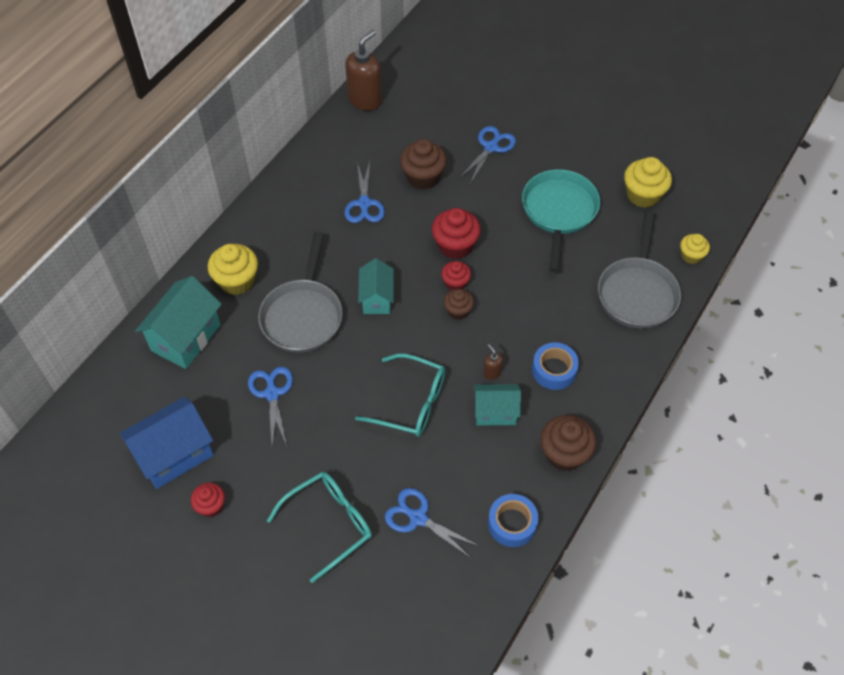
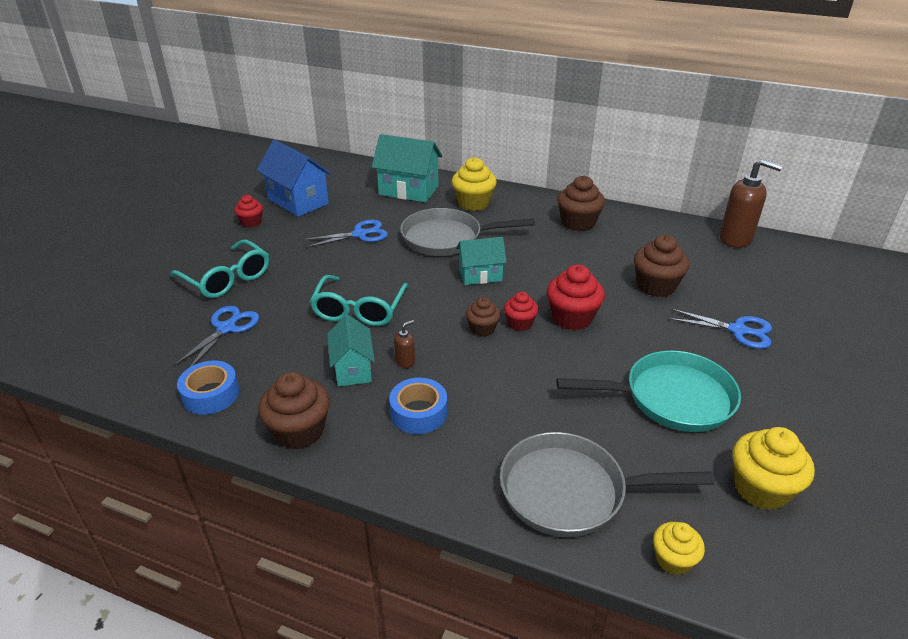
camera: 80 degrees right, 20 degrees down
(304, 202) = (578, 223): none -> brown cupcake
(364, 203) = (596, 254): blue scissors -> none

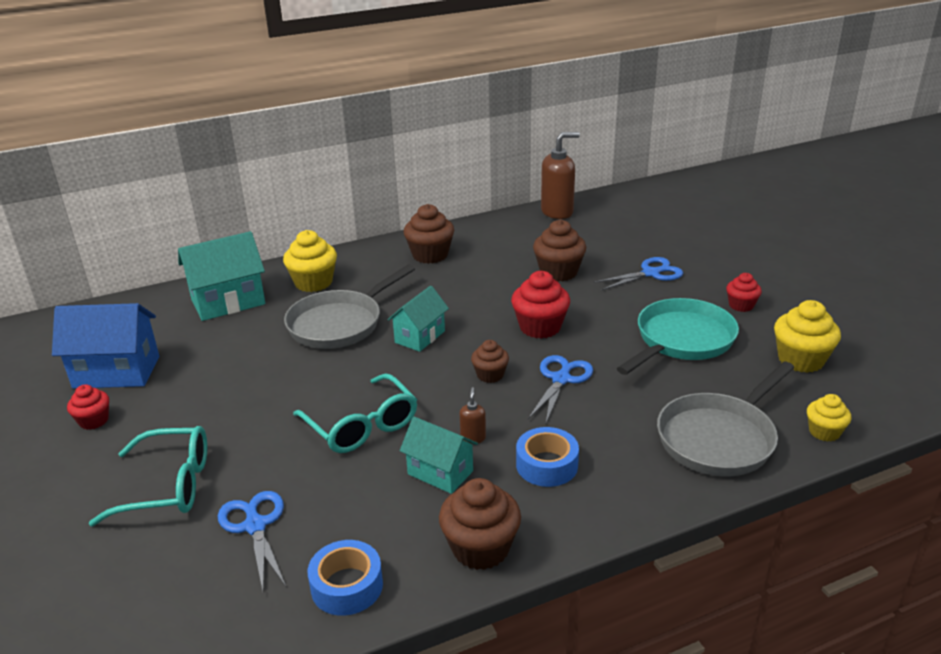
camera: 45 degrees left, 5 degrees down
(360, 234) = (246, 365): blue scissors -> blue scissors (561, 379)
(520, 323) = (510, 354): red cupcake -> red cupcake (741, 305)

